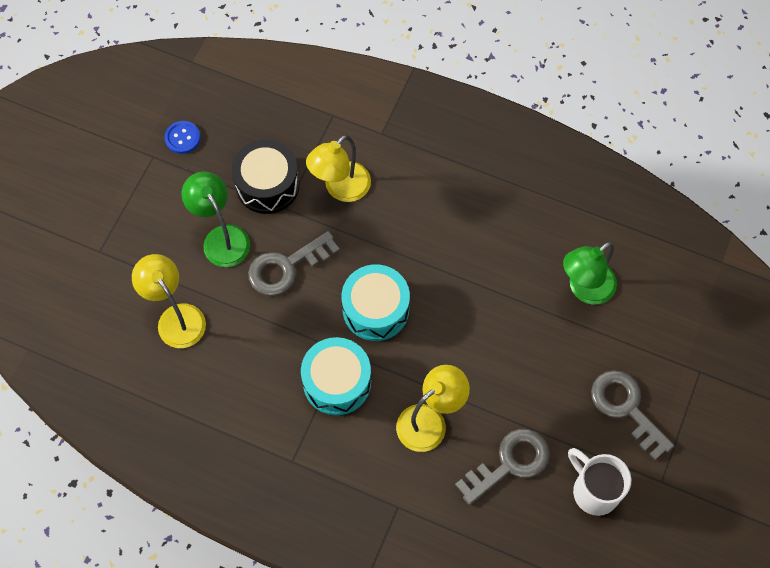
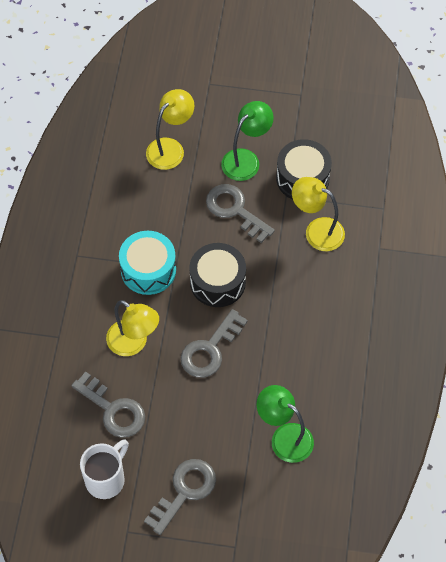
camera: 75 degrees right, 5 degrees down
(182, 138) = (324, 109): blue button -> none
(375, 309) = (217, 282): turquoise drum -> black drum
(460, 339) = (210, 349): none -> grey key

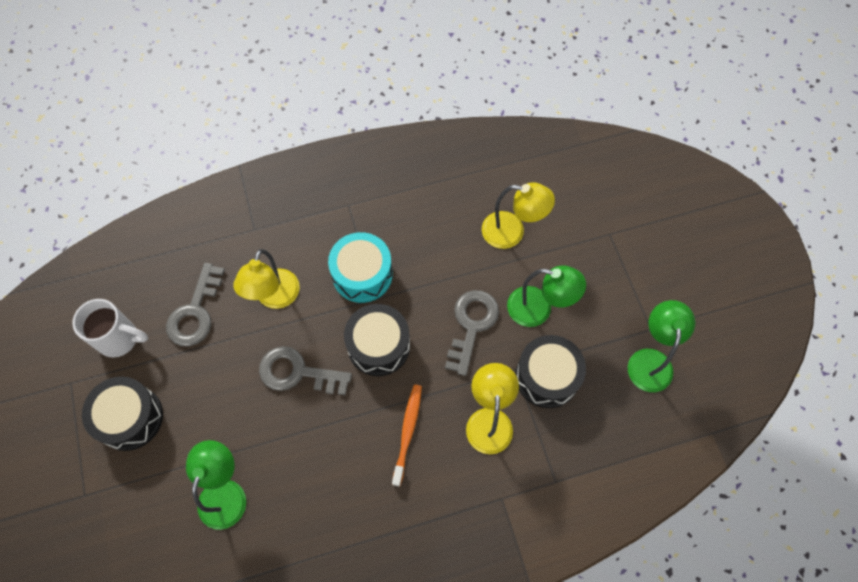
camera: 65 degrees right, 5 degrees up
(184, 491) = (130, 418): grey key -> black drum
(299, 290) = (407, 432): none -> orange toothbrush
(324, 107) = (650, 360): none -> green lamp

